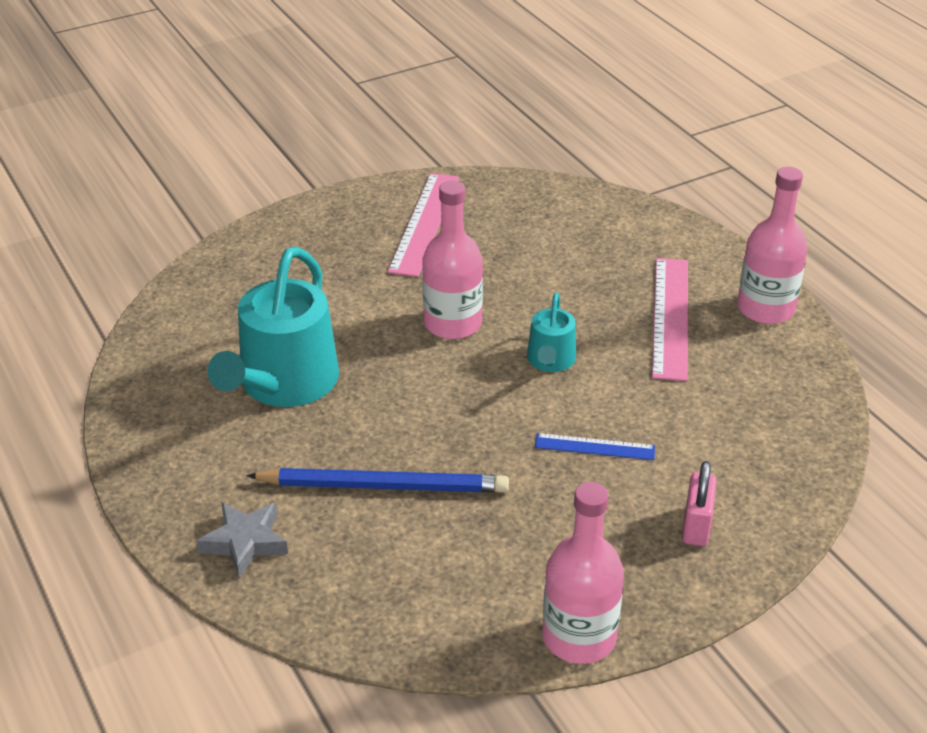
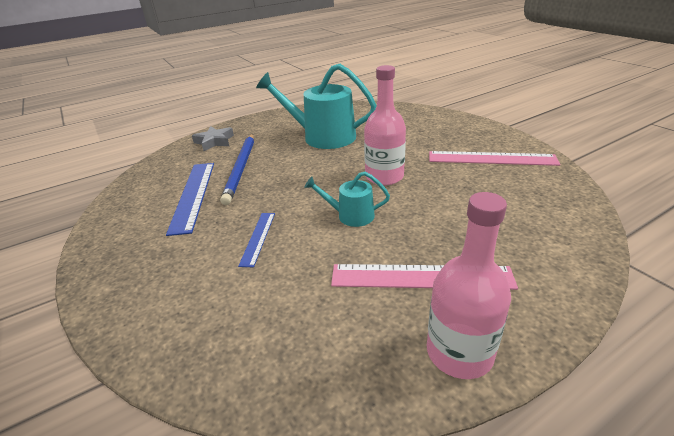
camera: 90 degrees right, 5 degrees down
(467, 537) = (193, 195): none -> blue ruler
(579, 637) = (97, 237): pink bottle -> none
(696, 526) = (162, 289): pink padlock -> none

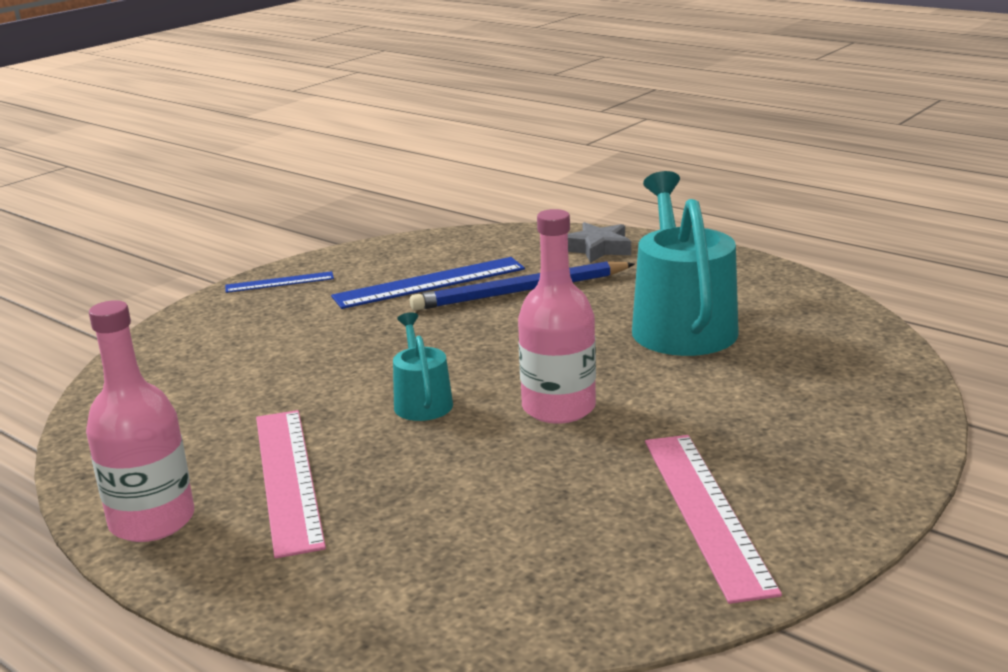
camera: 70 degrees right, 10 degrees down
(258, 238) = (344, 350): blue ruler -> blue ruler (279, 282)

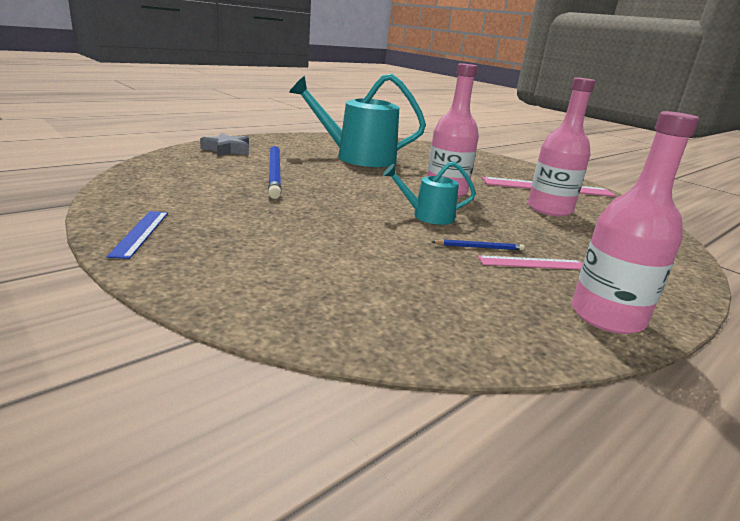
camera: 85 degrees left, 0 degrees up
(288, 478) = (532, 263): pink ruler -> pink ruler, size x0.56
(324, 441) = (479, 247): none -> blue pencil
(429, 283) = (226, 189): blue ruler -> none
(543, 505) = (549, 209): none -> pink bottle

